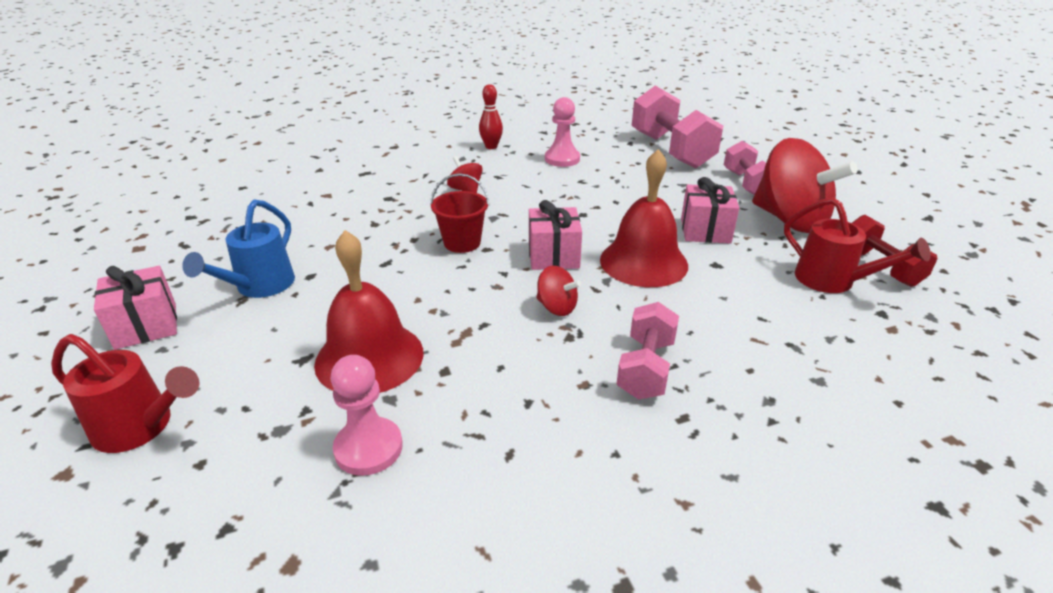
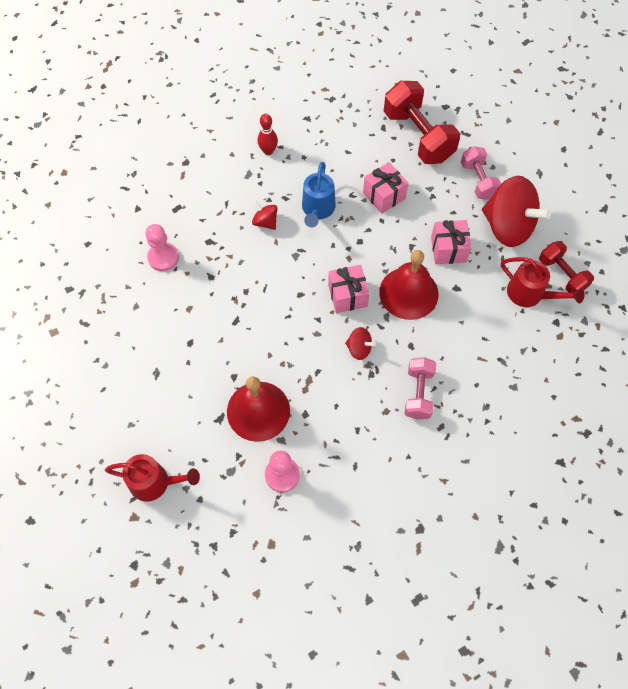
camera: 10 degrees left, 30 degrees up
(146, 326) = (109, 407): pink gift -> pink gift (384, 196)
(259, 287) = (161, 359): blue watering can -> blue watering can (317, 210)
(462, 243) = (281, 290): red bucket -> none
(562, 159) = (331, 163): pink pawn -> pink pawn (163, 257)
(671, 150) = (418, 136): pink dumbbell -> red dumbbell

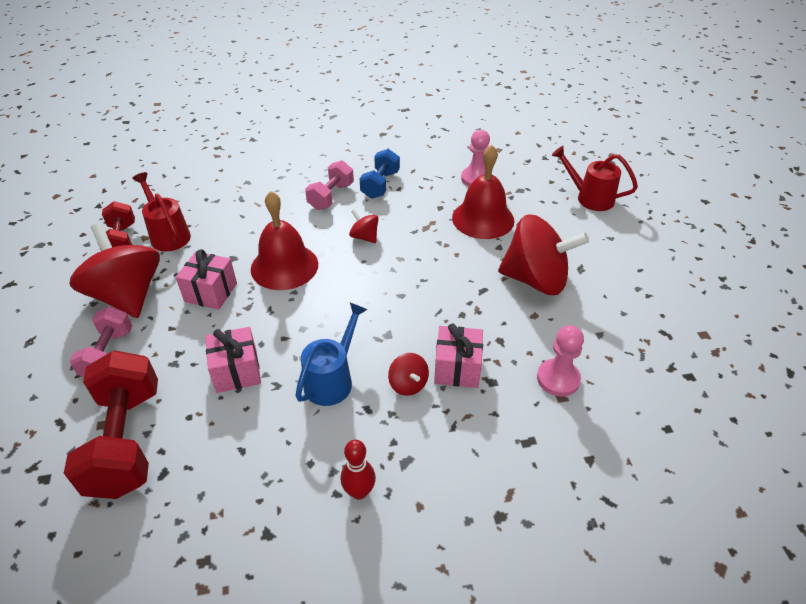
camera: 160 degrees left, 20 degrees down
(194, 347) = (535, 279): none -> red spinning top
(347, 295) = (349, 280): pink gift -> pink gift (457, 368)
(378, 429) = (380, 185): none -> blue dumbbell

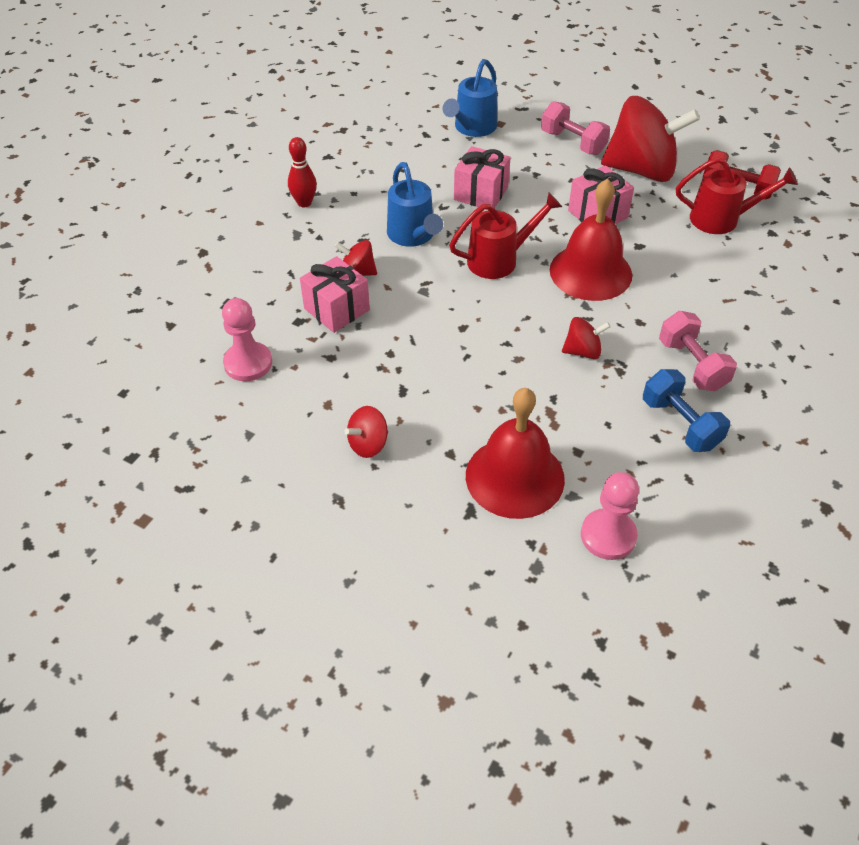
camera: 130 degrees right, 5 degrees up
(126, 441) = (472, 128): red dumbbell -> blue watering can
(535, 279) = (368, 444): red spinning top -> red spinning top, size x0.44
(589, 198) = (442, 638): red watering can -> red watering can (499, 260)

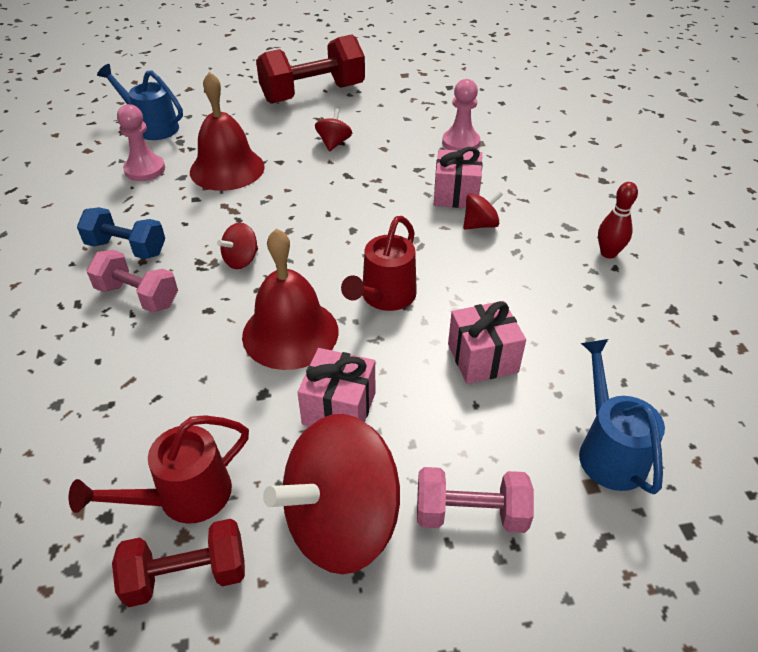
camera: 140 degrees right, 5 degrees down
(295, 558) = (313, 94): none -> red dumbbell
(413, 236) = (482, 276): blue watering can -> blue watering can (152, 127)

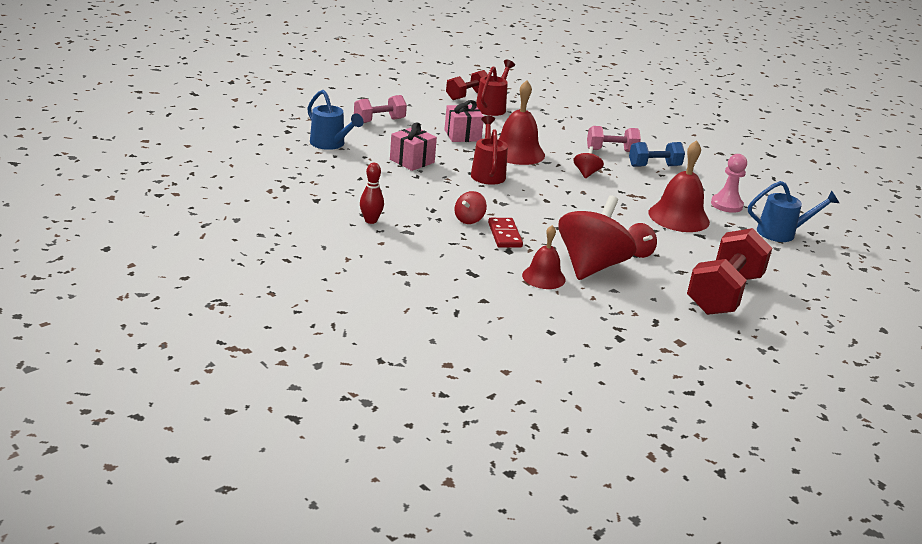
camera: 145 degrees right, 15 degrees down
(341, 522) = (427, 112): red spinning top -> red spinning top (591, 266)
(456, 195) = (504, 235): pink gift -> red domino
(460, 143) = (543, 277): pink pawn -> red bell

